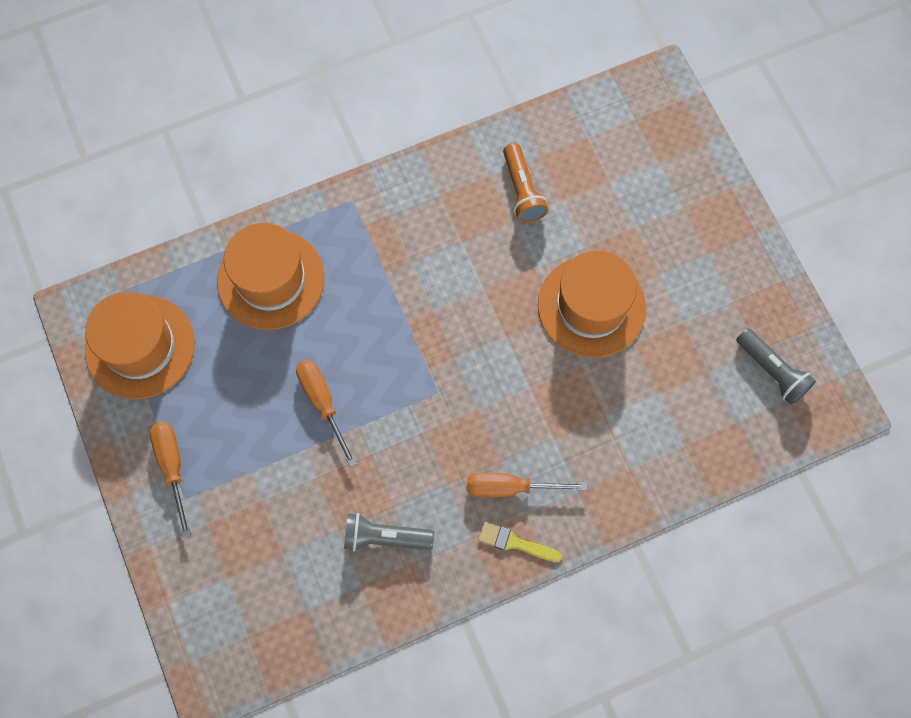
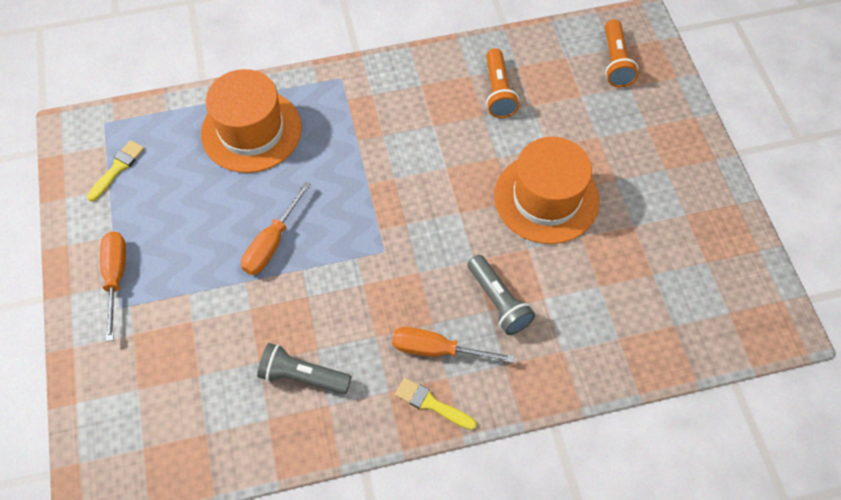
camera: 10 degrees right, 10 degrees down
(140, 346) = (117, 168): orange hat -> yellow brush
(322, 403) = (272, 243): orange screwdriver -> orange screwdriver turned 135 degrees counterclockwise
(640, 135) = (615, 62): none -> orange flashlight
(772, 371) = (717, 283): grey flashlight -> grey flashlight (498, 301)

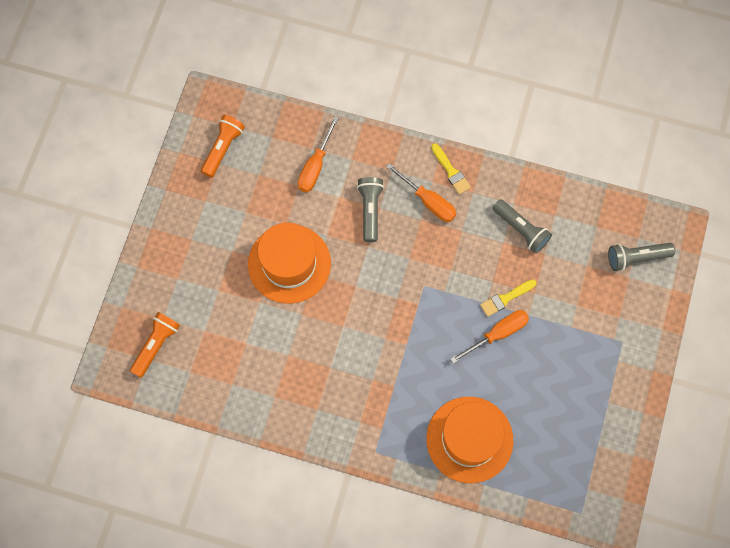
camera: 150 degrees left, 10 degrees up
(116, 277) = (617, 366): orange screwdriver -> orange screwdriver (315, 166)
(117, 168) = (585, 461): yellow brush -> yellow brush (505, 298)
(137, 419) = (636, 258): none -> grey flashlight
(498, 92) = (263, 369): orange flashlight -> orange flashlight (223, 148)

